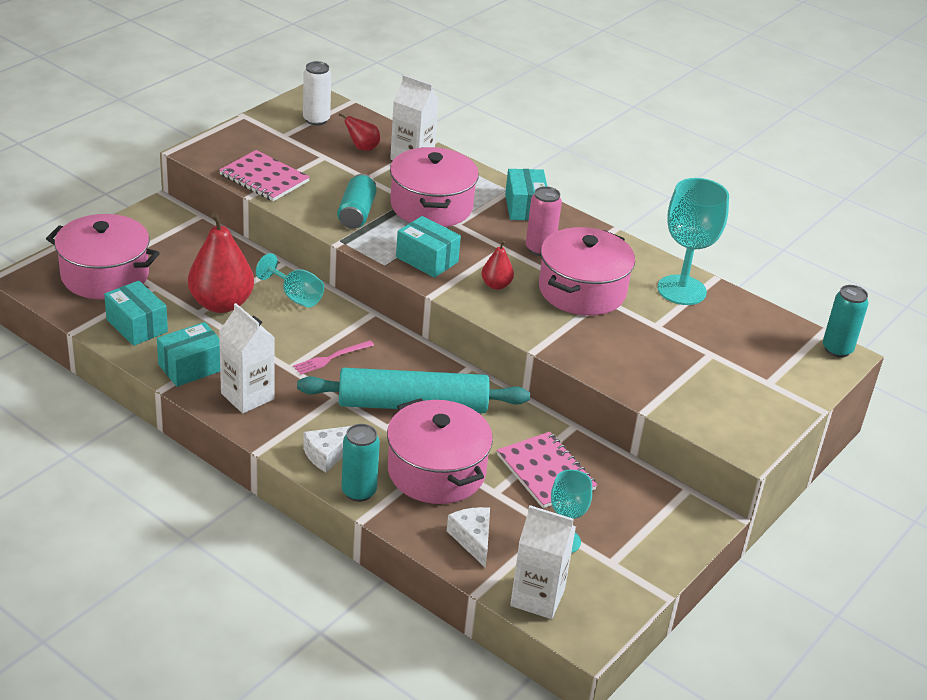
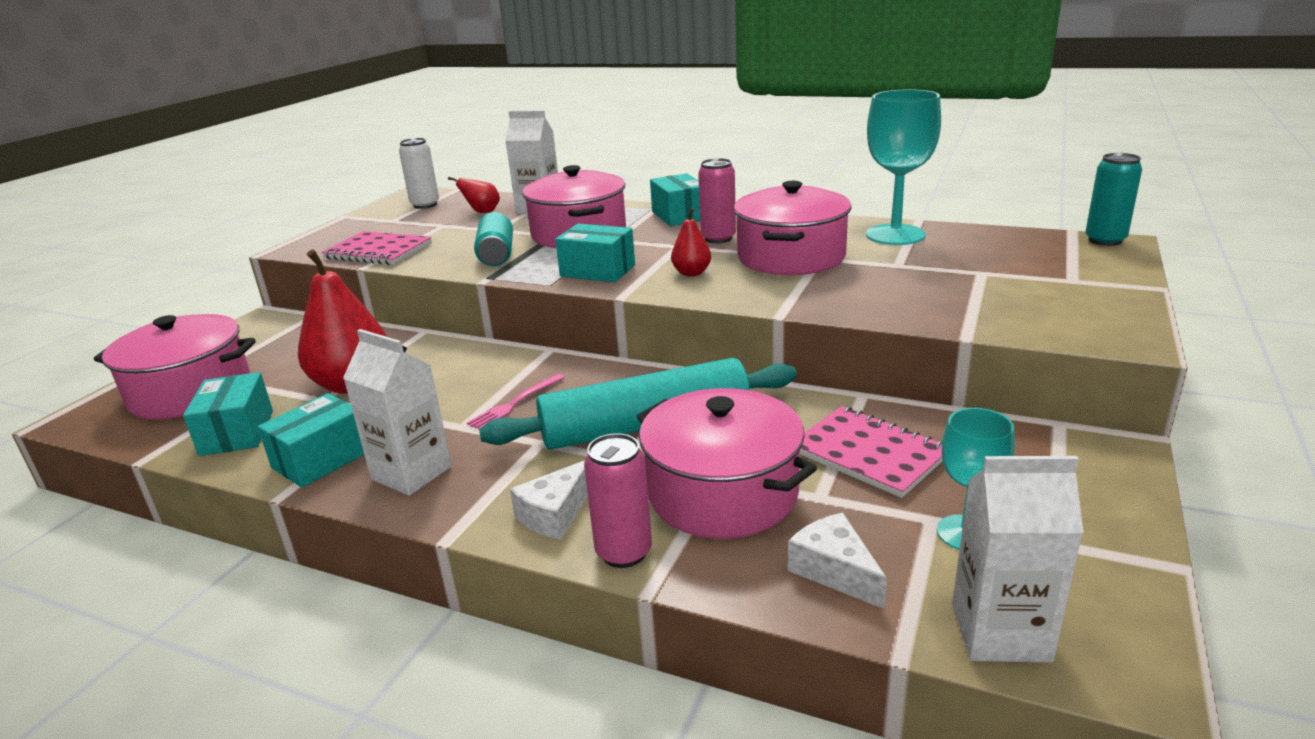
camera: 10 degrees left, 10 degrees down
(137, 326) = (237, 432): turquoise box -> turquoise box turned 45 degrees clockwise
(295, 296) = (447, 356): turquoise goblet -> none
(359, 492) = (624, 552): turquoise can -> pink can

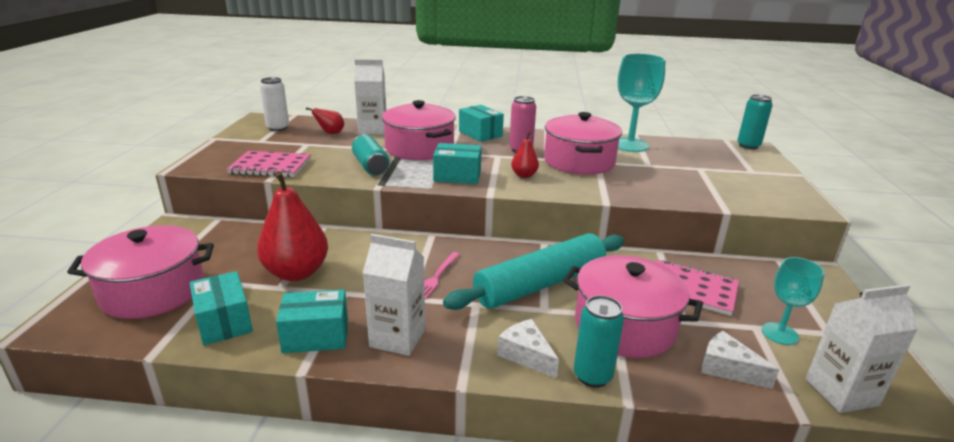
camera: 20 degrees left, 0 degrees up
(321, 459) = (316, 336): turquoise box -> turquoise box turned 60 degrees clockwise
(555, 514) = (526, 355): white cheese -> white cheese turned 120 degrees clockwise
(624, 552) = (592, 376): pink can -> turquoise can

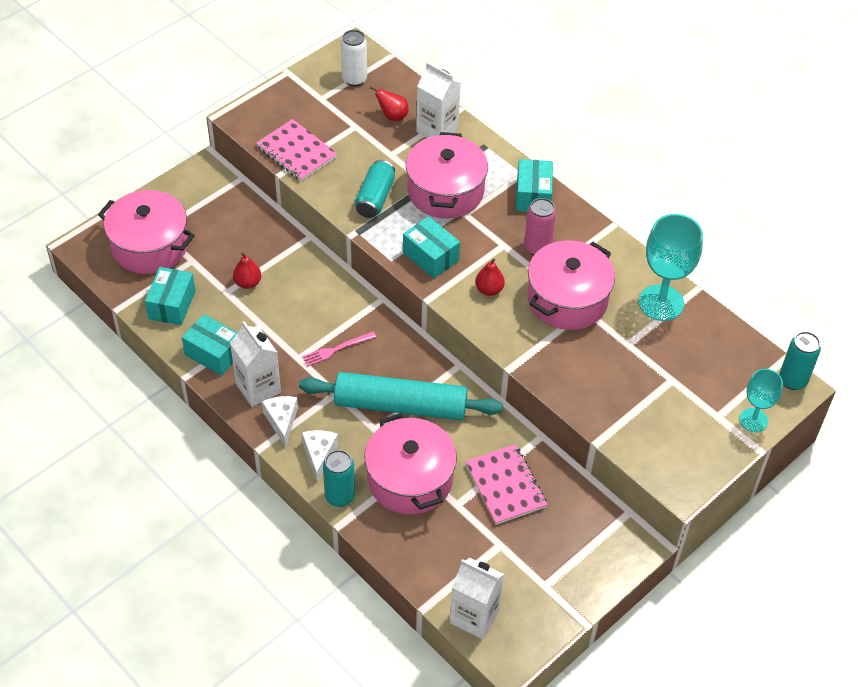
camera: 40 degrees right, 25 degrees up
(296, 273) = (248, 283): red pear -> red pear, size x0.49
(727, 368) = (429, 553): white cheese -> white cheese (282, 421)
(779, 333) = (507, 560): turquoise goblet -> turquoise goblet (753, 420)

